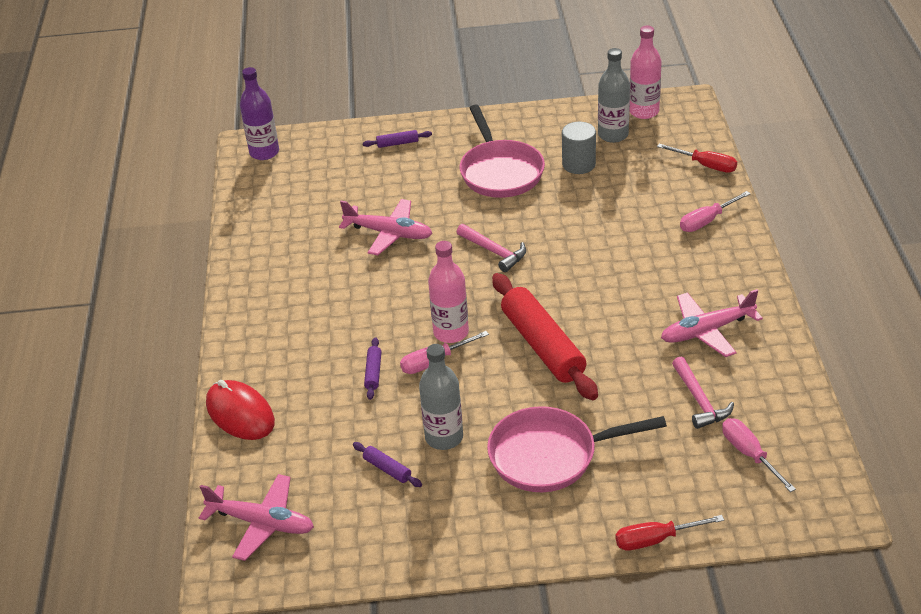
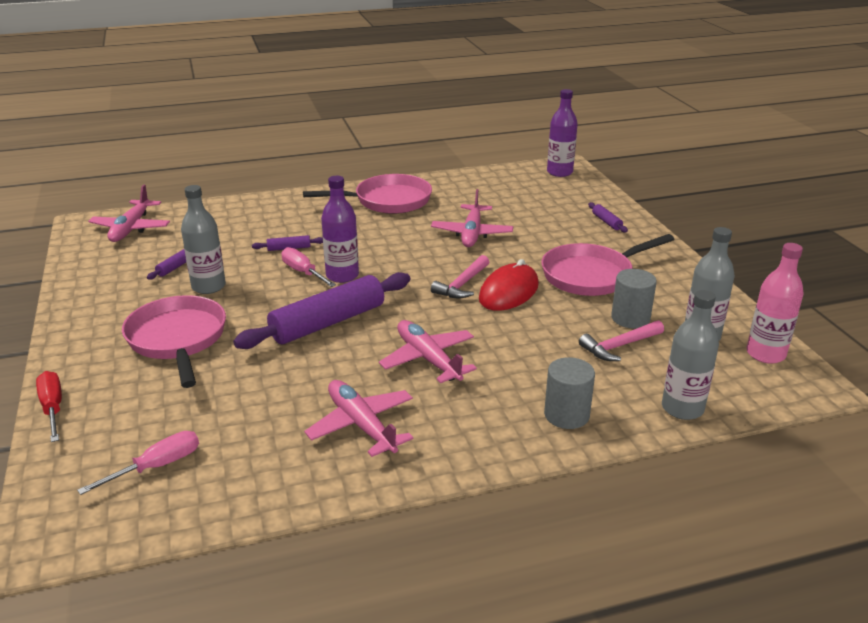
camera: 75 degrees right, 10 degrees down
(240, 413) = (244, 206): red mouse -> red mouse (509, 292)
(281, 288) = (388, 201): none -> pink pan
(451, 332) = (342, 275): pink bottle -> purple bottle
(543, 346) = (328, 323): red rolling pin -> purple rolling pin
(618, 285) = (428, 359): none -> pink plane
(699, 400) = (245, 425): pink hammer -> pink hammer (619, 346)
(706, 165) = (682, 408): red screwdriver -> grey bottle
(707, 221) = (566, 415): pink screwdriver -> grey cylinder

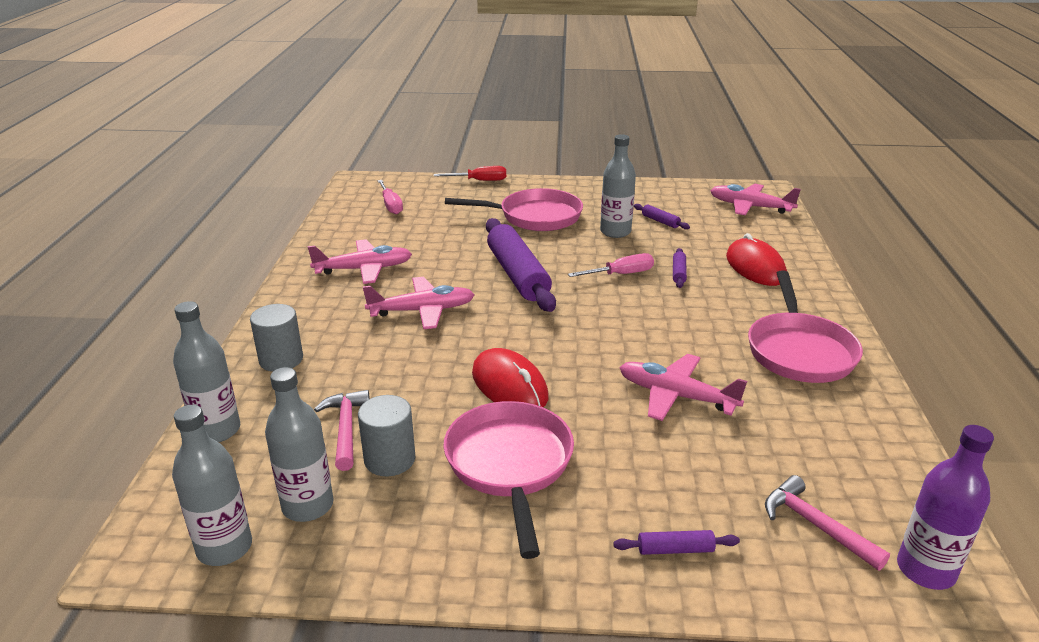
camera: 110 degrees right, 0 degrees up
(264, 220) = (755, 267): none -> red mouse
(342, 275) = (603, 293): purple bottle -> none
(462, 284) = (544, 358): pink hammer -> pink hammer (815, 525)
(765, 354) = (224, 548): pink bottle -> grey bottle

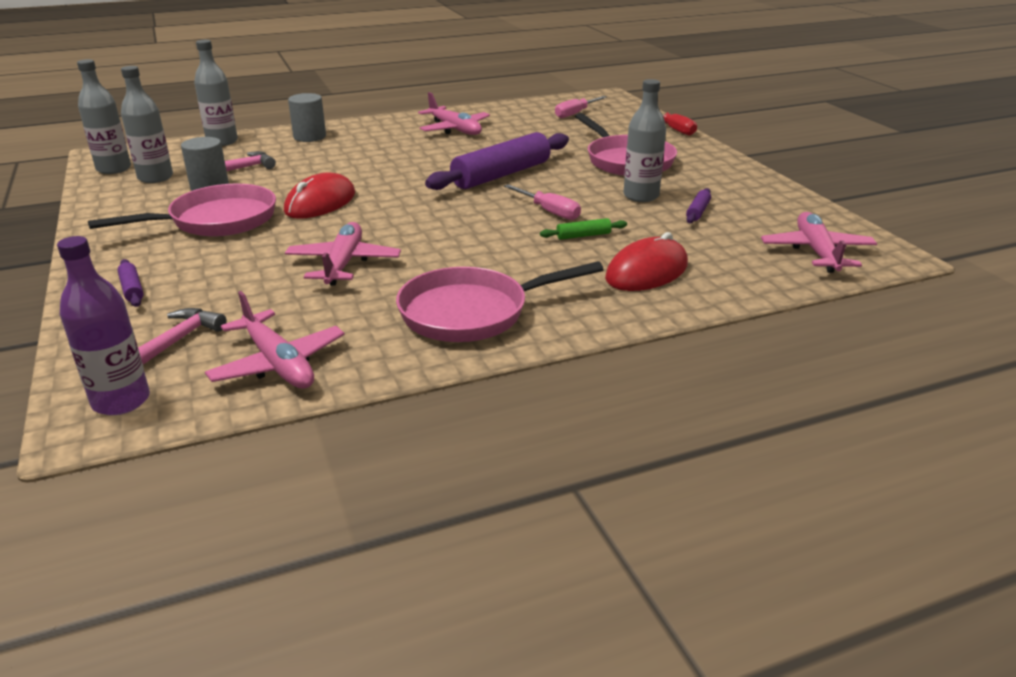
camera: 65 degrees right, 0 degrees up
(422, 311) = (408, 157): pink plane -> pink plane (278, 364)
(678, 273) = (583, 235): purple rolling pin -> green rolling pin

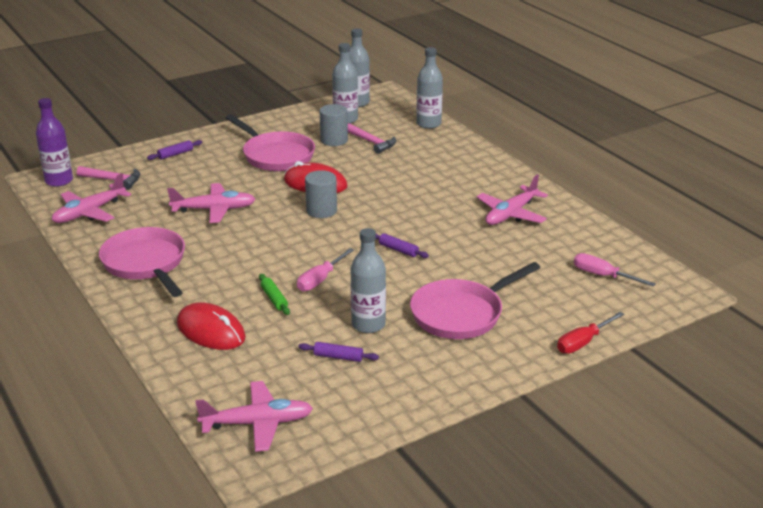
camera: 80 degrees right, 0 degrees up
(310, 137) = (456, 154): grey cylinder -> grey cylinder (321, 210)
(501, 175) = (398, 250): purple rolling pin -> purple rolling pin, size x0.42

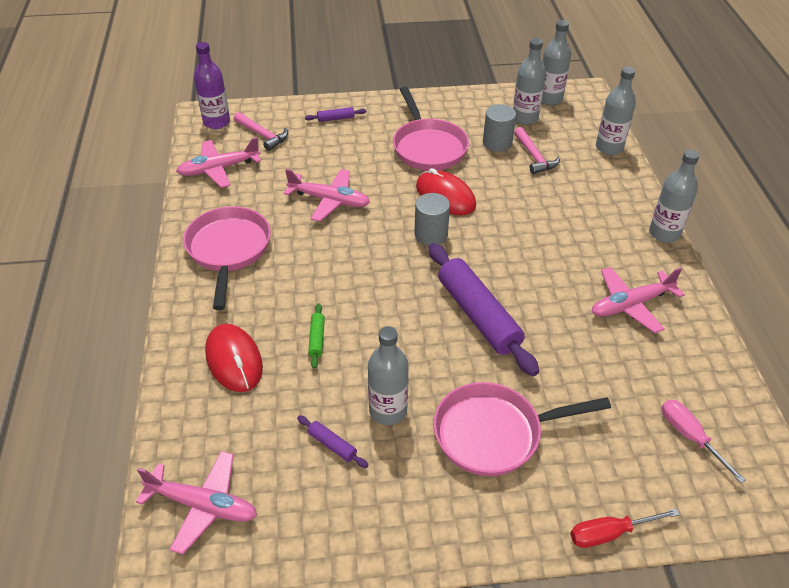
camera: 25 degrees right, 15 degrees up
(320, 280) = (376, 329): pink screwdriver -> none
(398, 250) = (478, 315): purple rolling pin -> purple rolling pin, size x2.40
(507, 166) = (664, 233): none -> grey bottle

